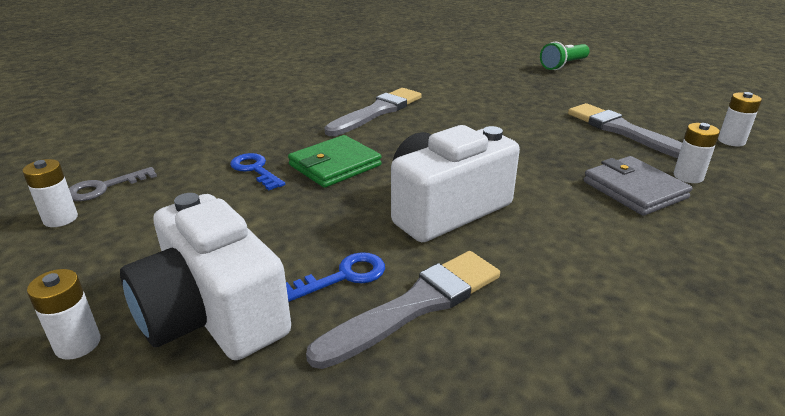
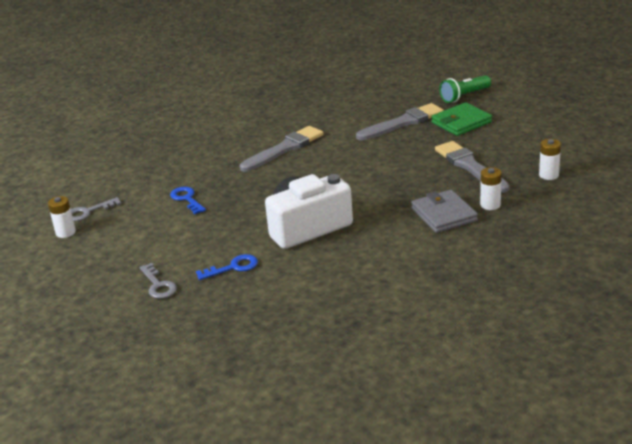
camera: 10 degrees right, 0 degrees up
(78, 344) = (90, 298): white battery -> none
(213, 313) = (158, 285): white camera -> grey key
(335, 165) = (242, 196): green wallet -> green wallet (461, 122)
(415, 305) = (269, 283): grey brush -> grey brush (403, 123)

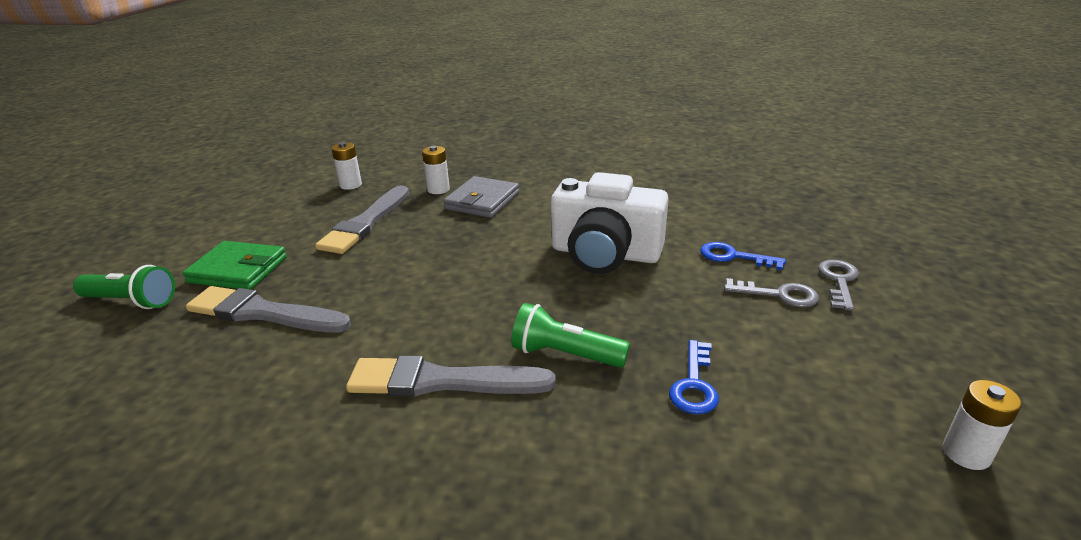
camera: 135 degrees left, 0 degrees up
(88, 212) = (900, 479): grey key -> grey key (779, 295)
(252, 179) = (565, 354): none -> green flashlight

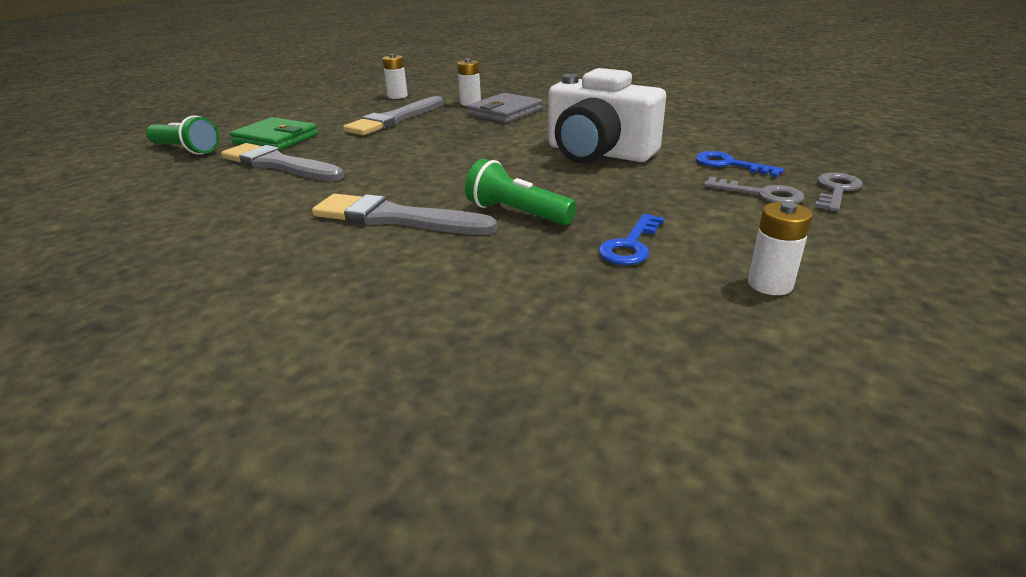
camera: 15 degrees right, 0 degrees up
(966, 453) = (906, 329): white battery -> white battery (770, 284)

